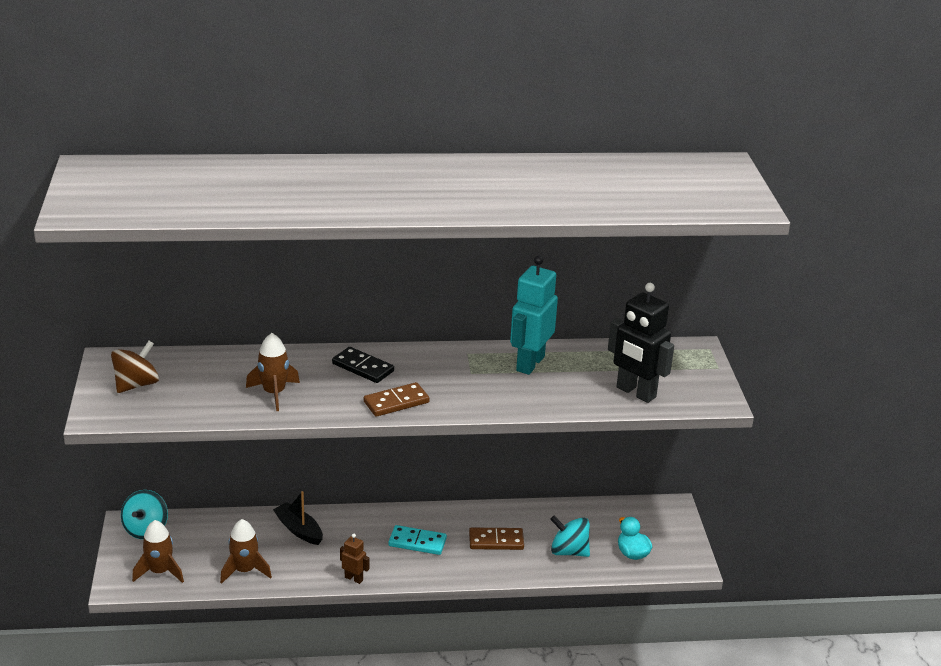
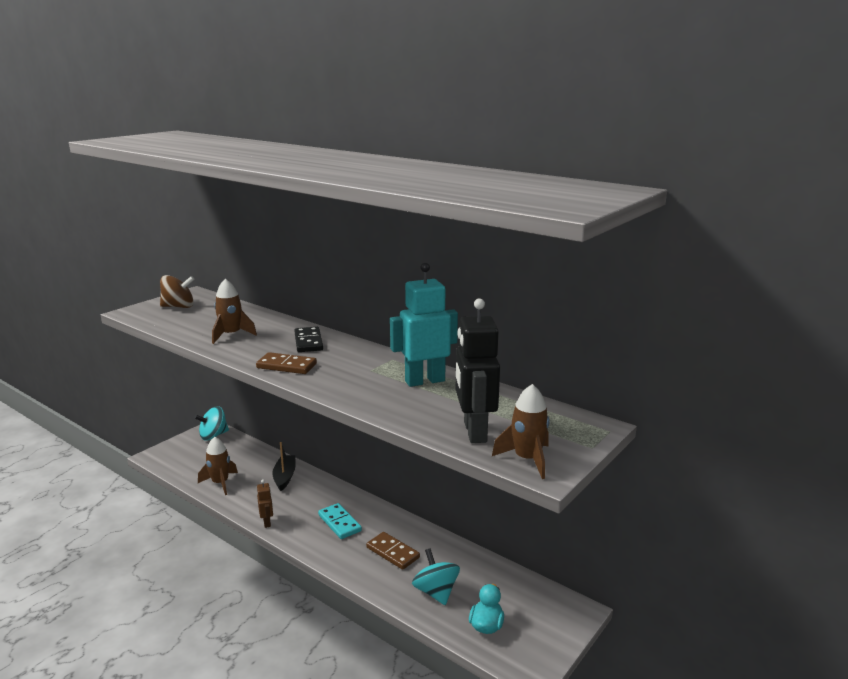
camera: 45 degrees right, 10 degrees down
(160, 571) = (182, 460): brown rocket -> brown rocket (527, 459)

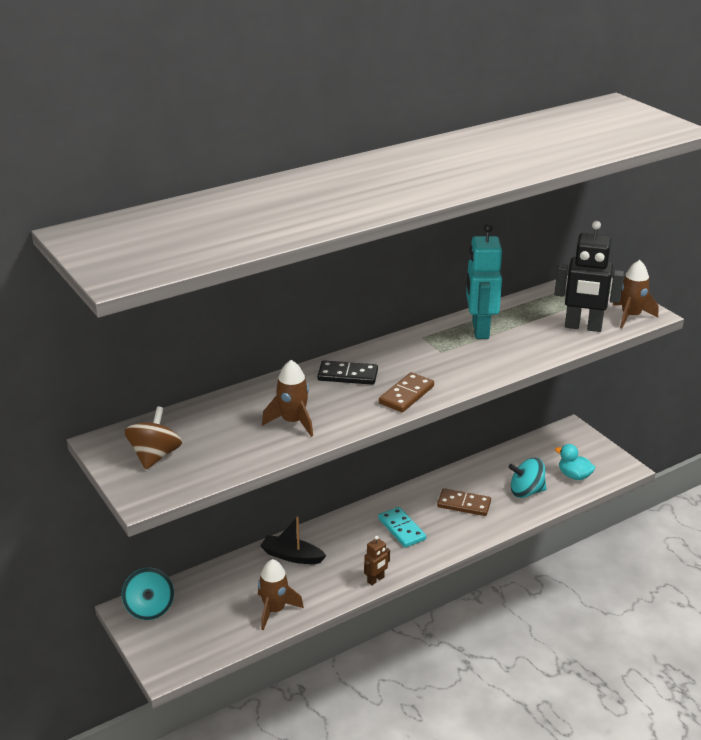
camera: 70 degrees left, 10 degrees up
(267, 522) = (376, 580): brown robot -> brown robot turned 135 degrees clockwise
(339, 523) = (402, 529): turquoise domino -> turquoise domino turned 75 degrees clockwise
(392, 552) = (464, 504): brown domino -> brown domino turned 45 degrees clockwise

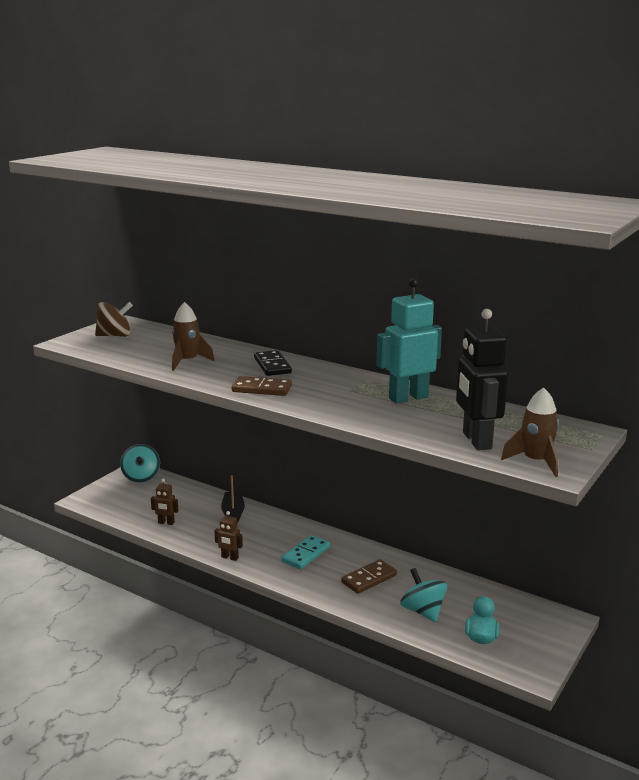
camera: 65 degrees right, 10 degrees down
(150, 608) = (141, 477): turquoise spinning top -> turquoise spinning top turned 60 degrees counterclockwise
(275, 610) = (166, 523): brown rocket -> brown robot
(464, 504) = (369, 579): brown domino -> brown domino turned 60 degrees clockwise

